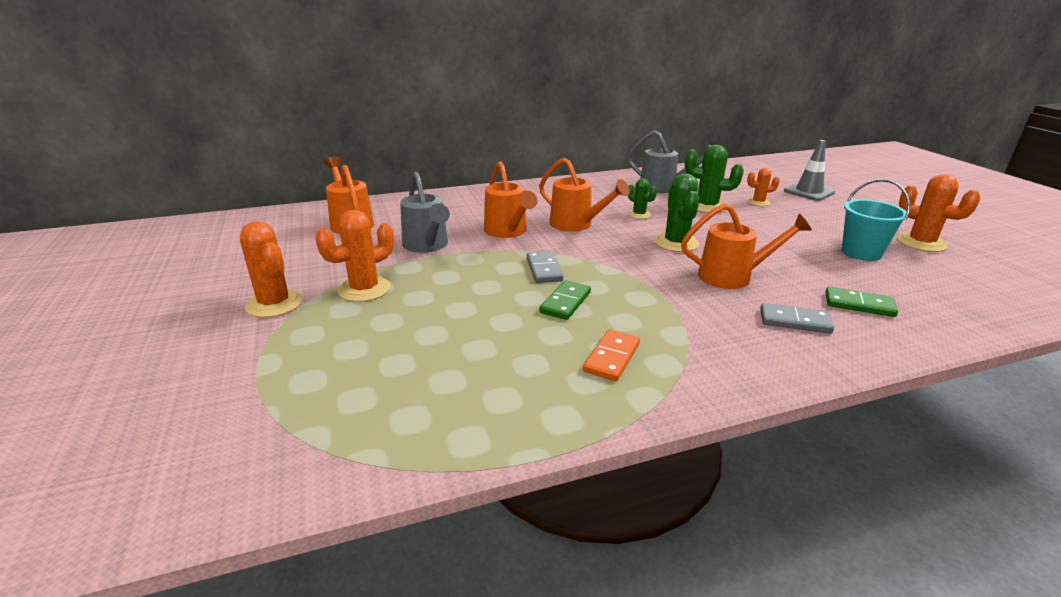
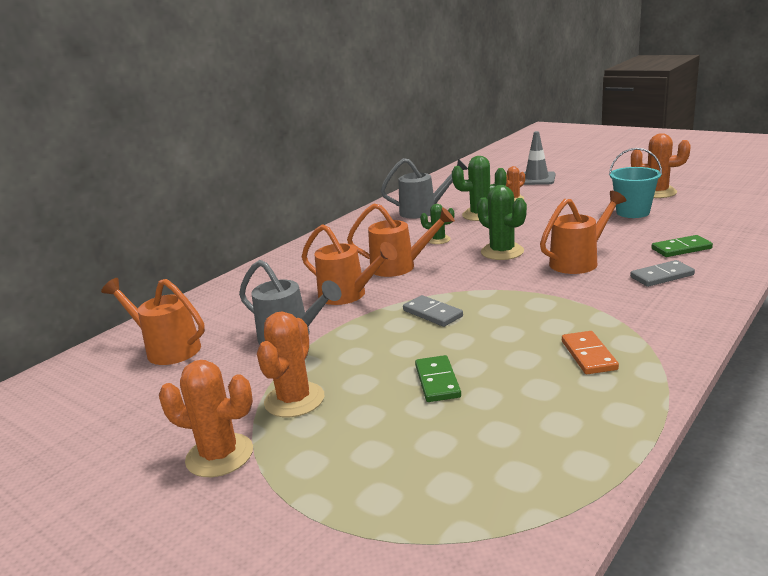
camera: 30 degrees left, 5 degrees down
(565, 302) = (491, 331): green domino -> green domino (437, 381)

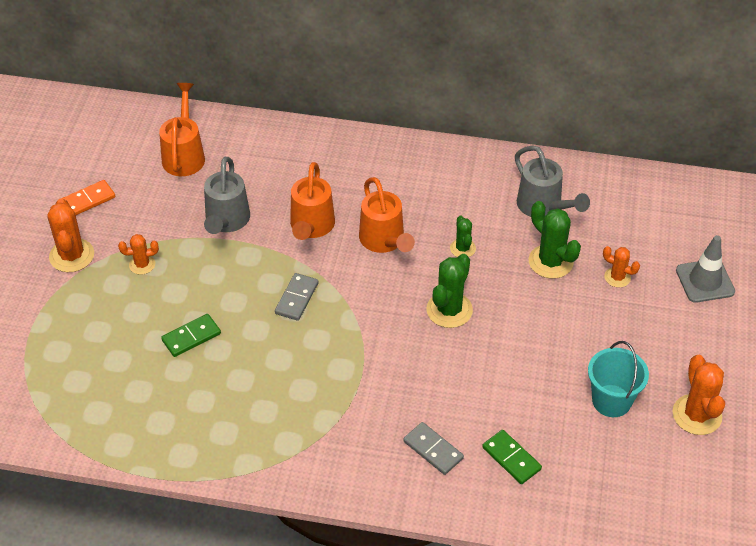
camera: 60 degrees right, 25 degrees up
(294, 400) = (142, 264): orange cactus -> orange cactus, size x0.58
(579, 261) = (446, 378): orange watering can -> none
(588, 355) = (259, 420): orange domino -> orange domino (88, 200)

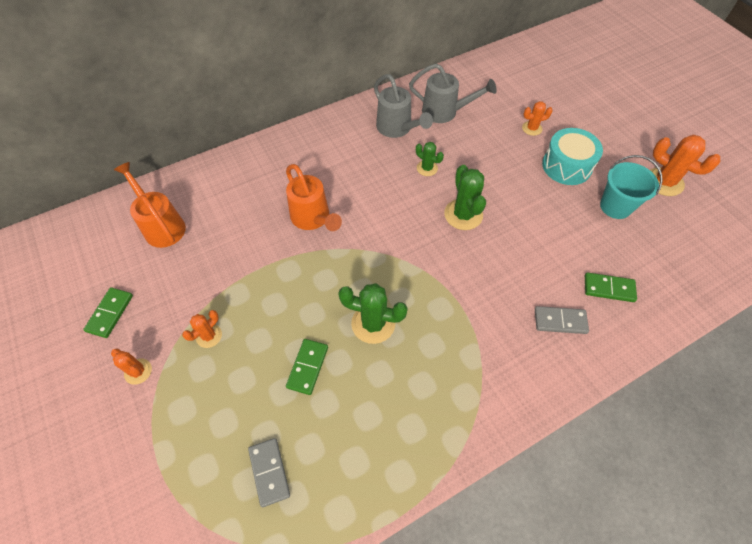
camera: 40 degrees left, 10 degrees up
(72, 255) = (138, 371): orange cactus -> orange cactus, size x0.58
(88, 200) = (110, 313): orange domino -> green domino
(226, 221) = (245, 255): grey watering can -> grey watering can (397, 128)
(297, 298) = (356, 278): grey domino -> grey domino (269, 472)
(384, 241) = (372, 196): orange watering can -> none
(550, 262) = (486, 143): green cactus -> green cactus (373, 323)
(608, 334) = (566, 166): none -> turquoise drum
(705, 281) = (576, 101): grey traffic cone -> none

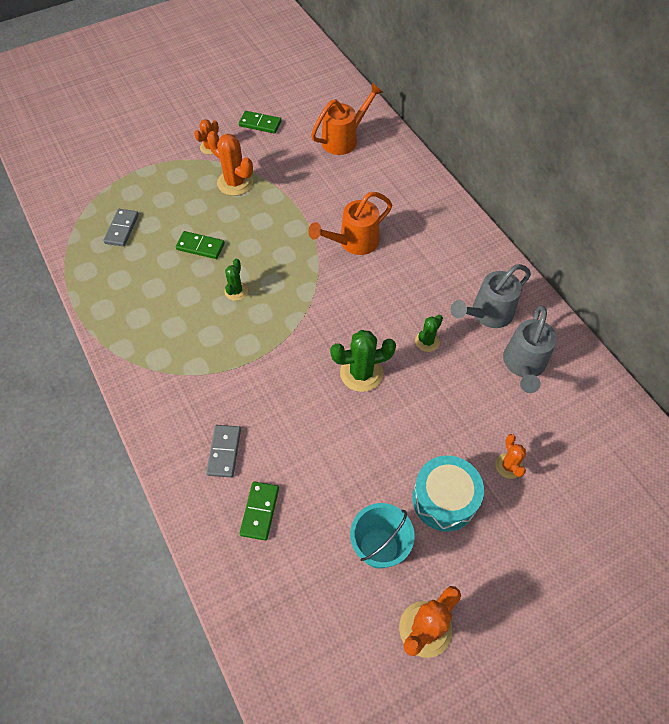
camera: 90 degrees right, 0 degrees up
(209, 336) = (235, 183): orange cactus -> orange cactus, size x1.71
(269, 472) = (122, 229): grey domino -> grey domino turned 60 degrees counterclockwise
(373, 323) = (236, 291): green cactus -> green cactus, size x0.58

